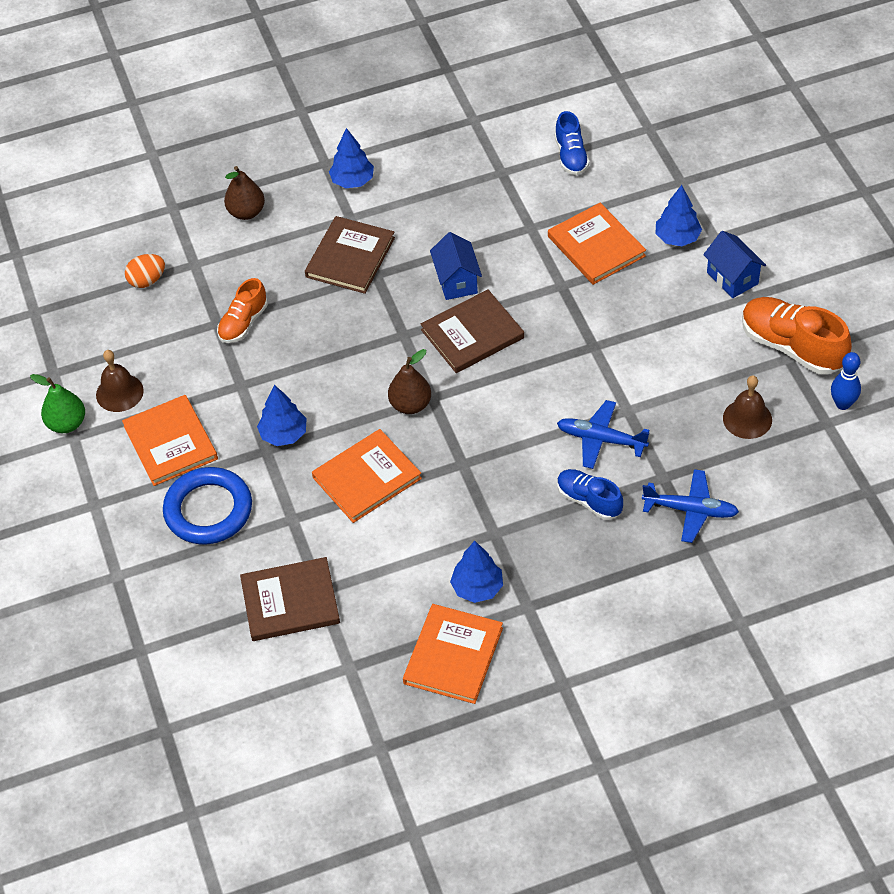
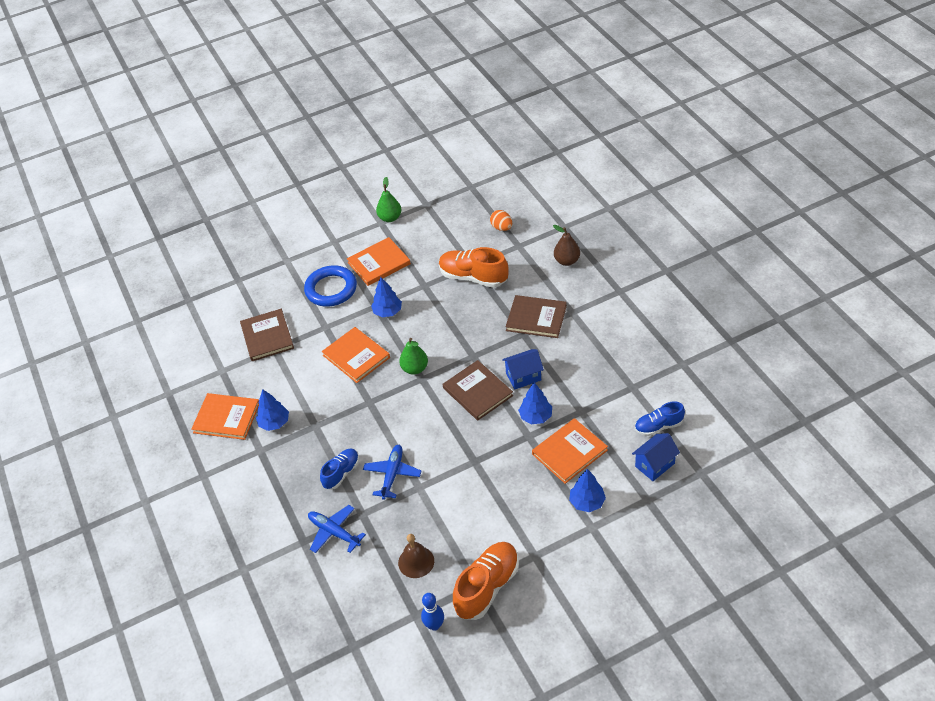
camera: 85 degrees right, 5 degrees down
(119, 392) = (414, 234): brown bell -> none
(243, 323) = (473, 277): orange shoe -> orange shoe, size x1.65
(352, 181) = (606, 308): blue tree -> blue tree (535, 417)
(410, 405) = (415, 368): brown pear -> green pear
(690, 510) = (334, 532): blue plane -> blue plane turned 120 degrees clockwise
(732, 278) = (551, 542): blue house -> blue house (654, 465)

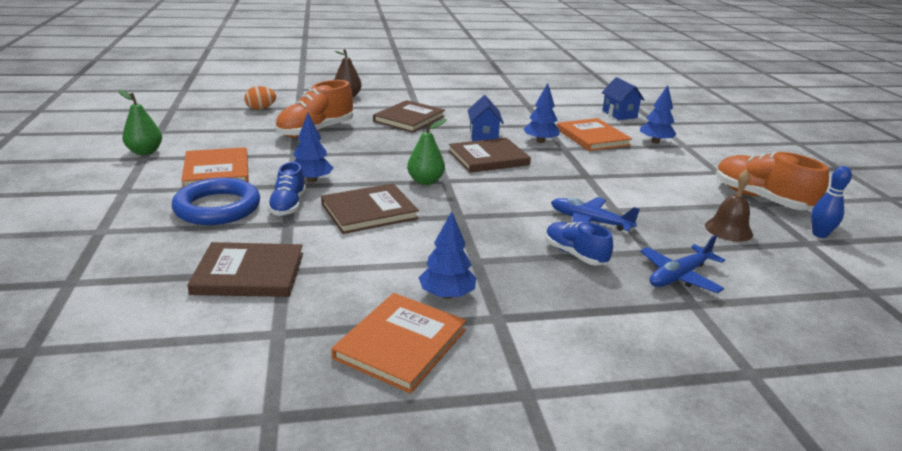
camera: 80 degrees left, 20 degrees down
(356, 356) = (369, 211): orange book -> brown book
(658, 426) = (577, 106): blue shoe -> blue shoe (288, 206)

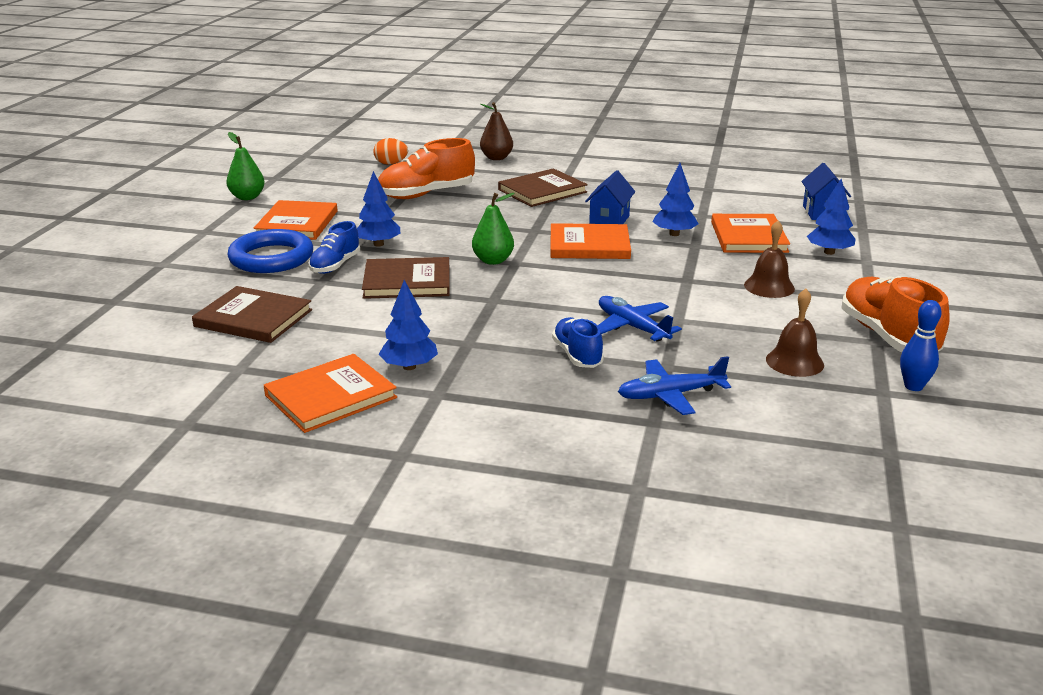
camera: 25 degrees right, 0 degrees up
(488, 158) = (589, 245): brown book -> orange book
(646, 173) = (769, 286): none -> brown bell

